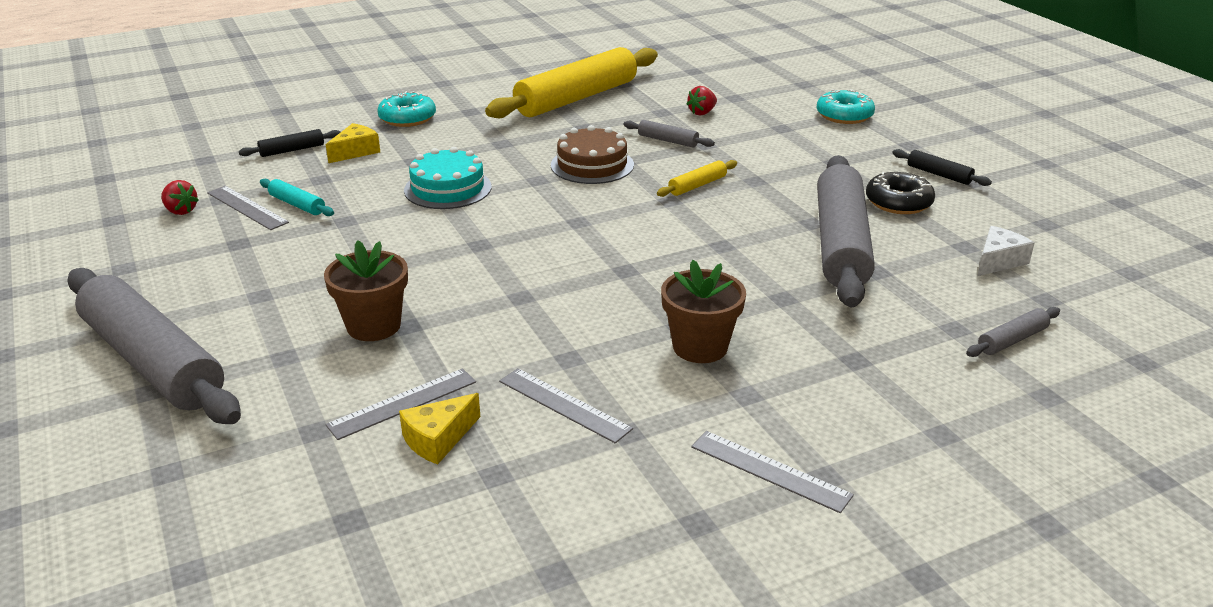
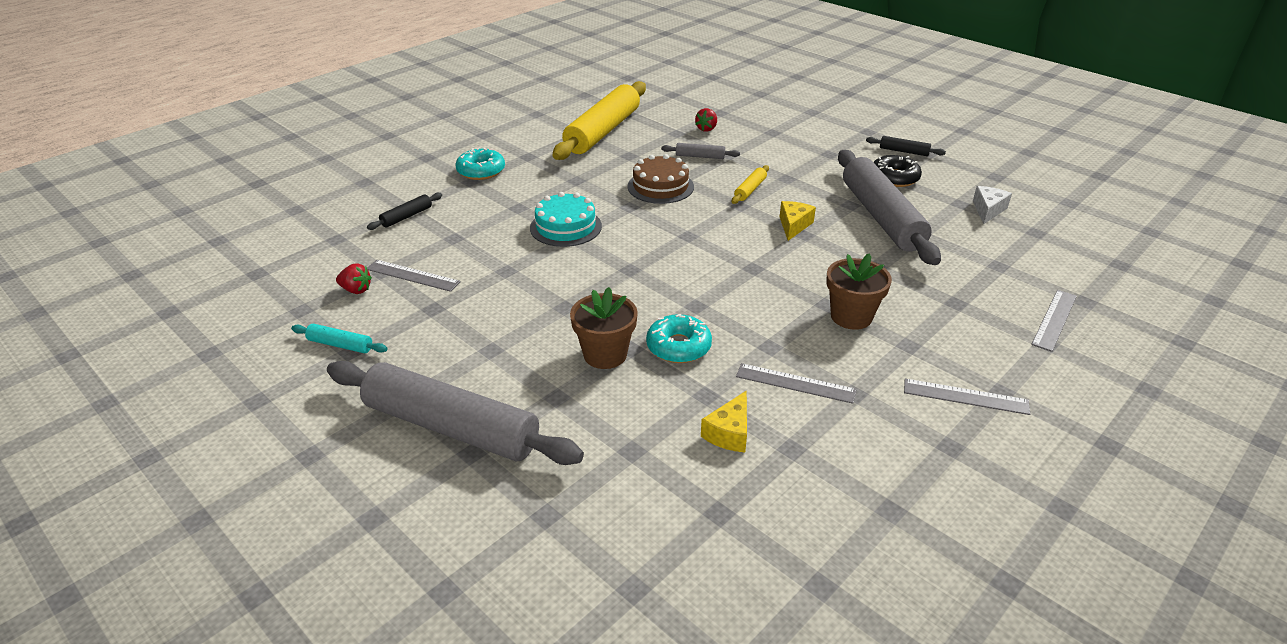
camera: 20 degrees left, 5 degrees up
(297, 204) = (454, 264): turquoise rolling pin -> turquoise rolling pin (340, 345)
(355, 151) = (463, 208): yellow cheese -> yellow cheese (793, 225)
(403, 403) = (680, 411): grey ruler -> grey ruler (1054, 320)
(844, 115) = (807, 115): turquoise donut -> turquoise donut (678, 346)
(1012, 340) = (1037, 266): grey rolling pin -> none

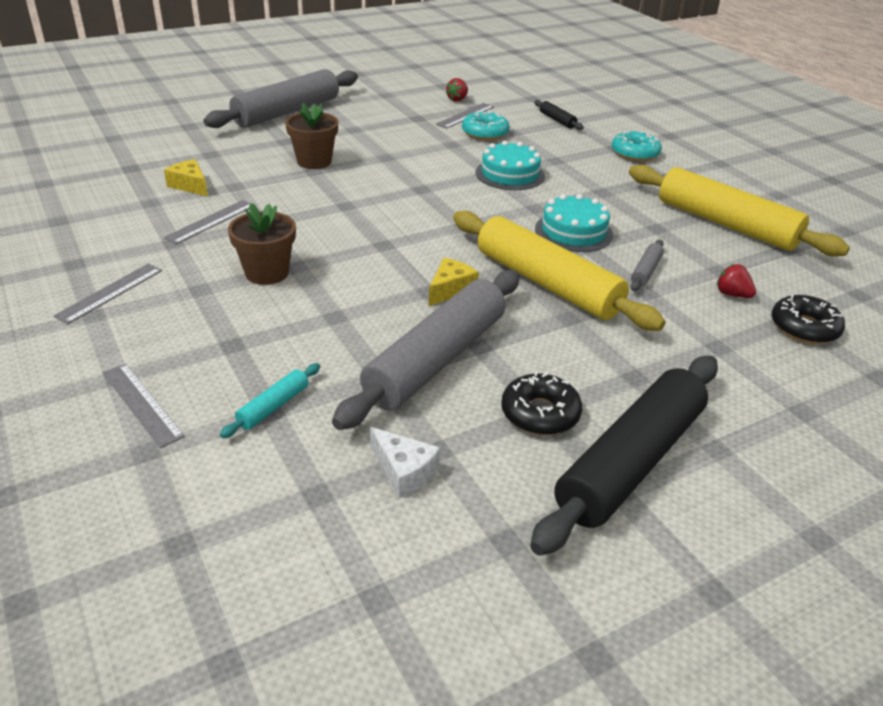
camera: 105 degrees right, 0 degrees up
(340, 345) = (396, 93): turquoise rolling pin -> turquoise rolling pin (273, 407)
(660, 186) = (573, 231): brown cake -> turquoise cake
(678, 346) = (298, 188): turquoise donut -> turquoise donut (485, 133)
(727, 109) = (804, 328): none -> black donut
(750, 190) = (546, 284): yellow rolling pin -> yellow rolling pin, size x2.45
(793, 225) = (450, 289): yellow cheese -> yellow cheese turned 90 degrees counterclockwise
(882, 217) = (436, 360): grey rolling pin -> grey rolling pin turned 60 degrees counterclockwise
(904, 151) = (630, 461): black rolling pin -> black rolling pin, size x2.45

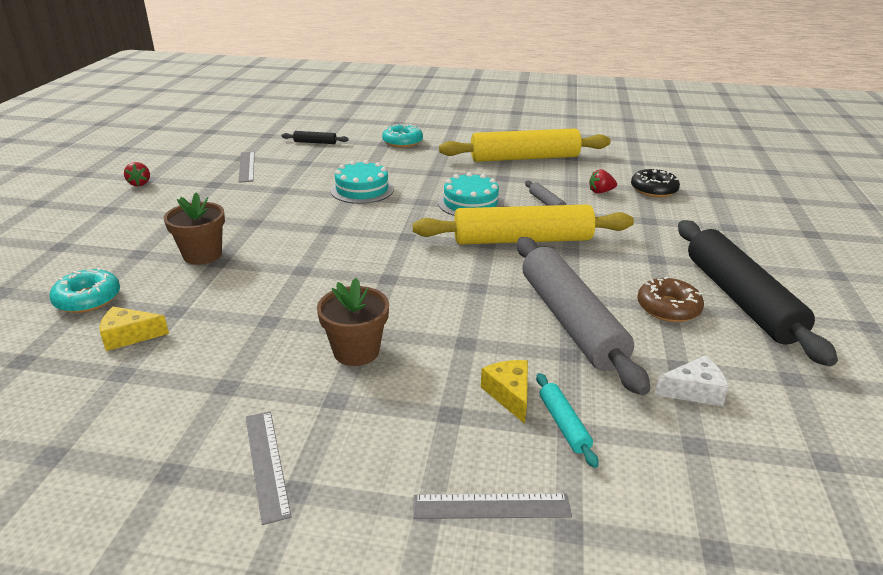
camera: 50 degrees left, 5 degrees down
(210, 221) = (220, 349): grey ruler -> none
(287, 112) = (84, 231): grey rolling pin -> none
(450, 289) = (487, 278): yellow cheese -> yellow cheese (509, 394)
(457, 99) = (215, 158): red strawberry -> red strawberry (139, 183)
(485, 133) = (287, 172): turquoise donut -> turquoise donut (88, 299)
(540, 413) = (668, 308): black donut -> brown donut

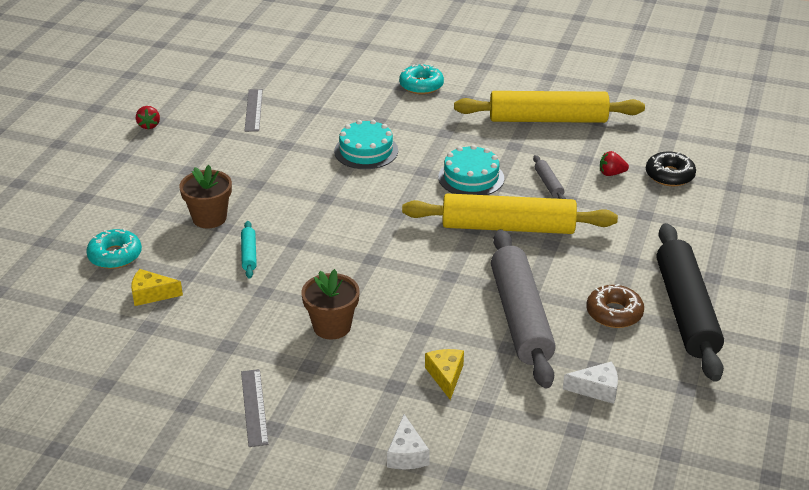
camera: 10 degrees right, 5 degrees up
(315, 142) = (327, 79): black rolling pin -> none
(491, 506) = (407, 454): grey ruler -> white cheese
(564, 424) = (480, 404): turquoise rolling pin -> turquoise rolling pin (249, 254)

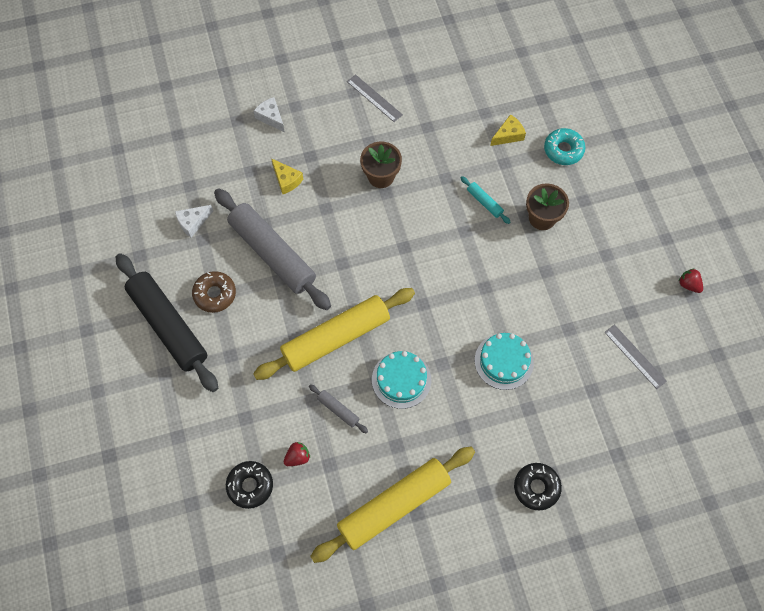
camera: 145 degrees right, 30 degrees up
(421, 85) = (536, 487): turquoise donut -> black donut

